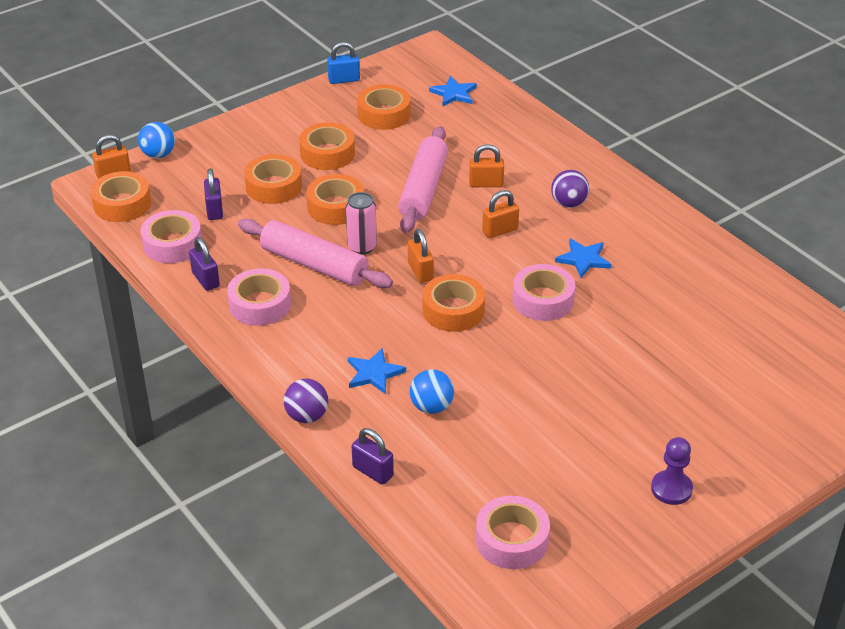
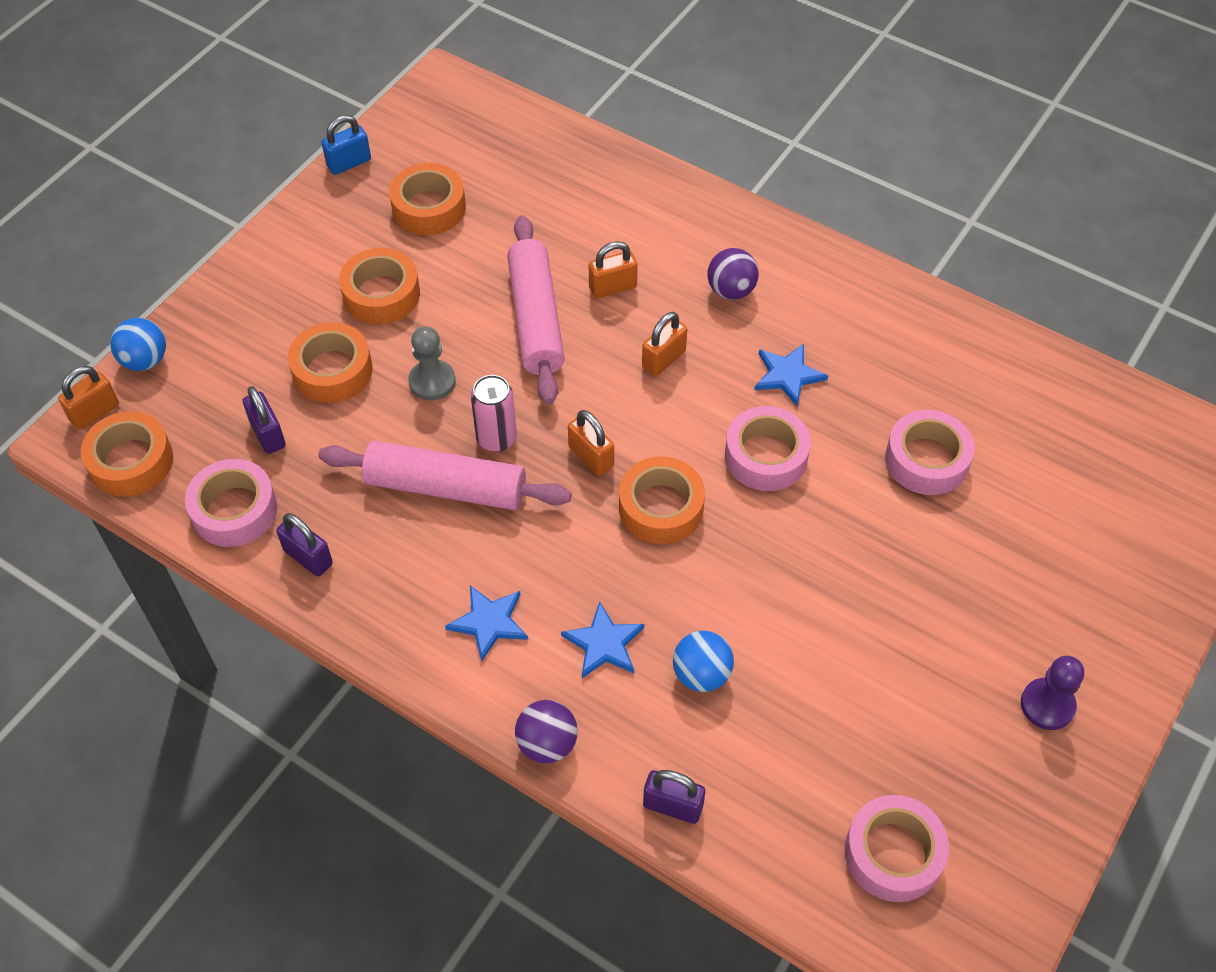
camera: 20 degrees left, 15 degrees up
(260, 304) = (402, 577): pink tape -> pink tape (926, 460)
(335, 207) = (432, 381): orange tape -> grey pawn
(454, 93) = (506, 149): blue star -> blue star (489, 622)

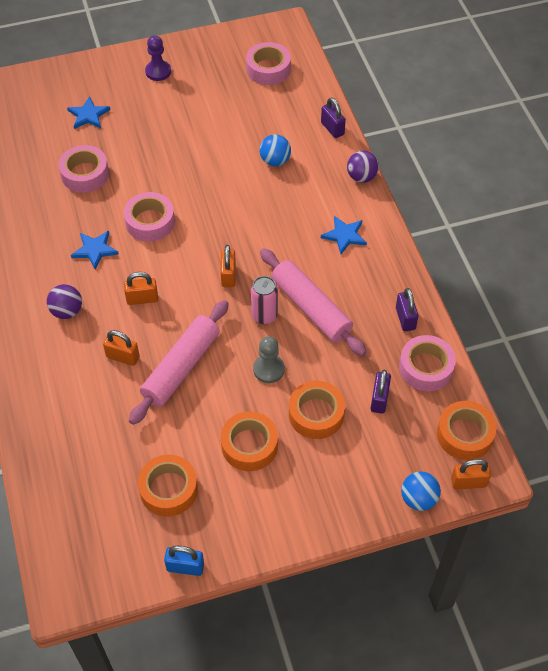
camera: 140 degrees left, 0 degrees up
(604, 643) = (303, 196): blue star -> blue star (88, 115)
(661, 508) = (221, 232): orange tape -> none

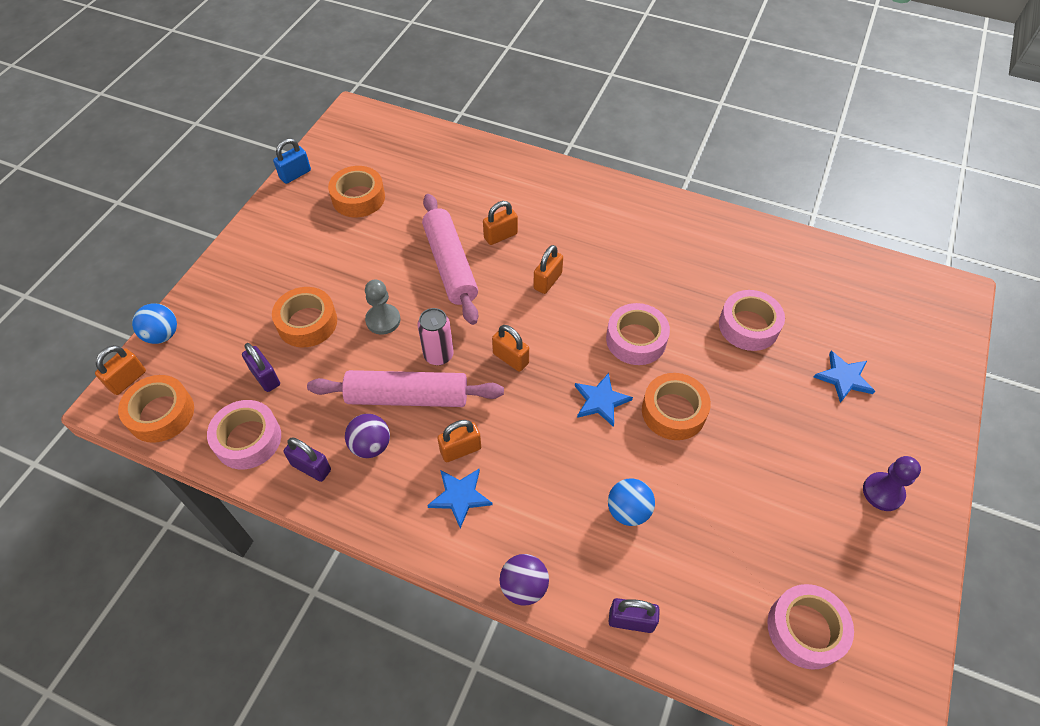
camera: 130 degrees right, 0 degrees up
(67, 311) = (584, 227): purple ball -> purple ball (371, 445)
(95, 250) = (637, 280): blue star -> blue star (601, 401)
(249, 445) = (334, 263): orange tape -> orange tape (673, 411)
(317, 256) = (460, 449): none -> orange padlock

